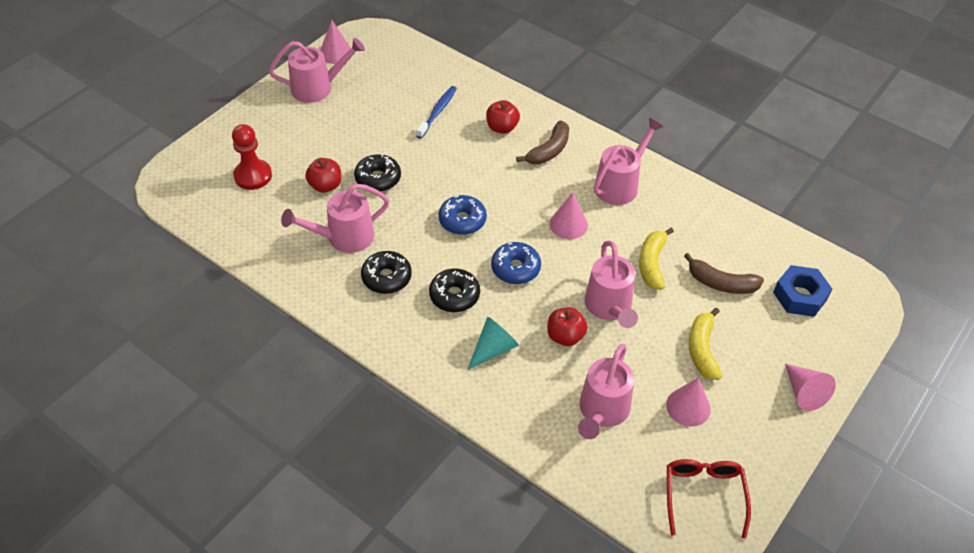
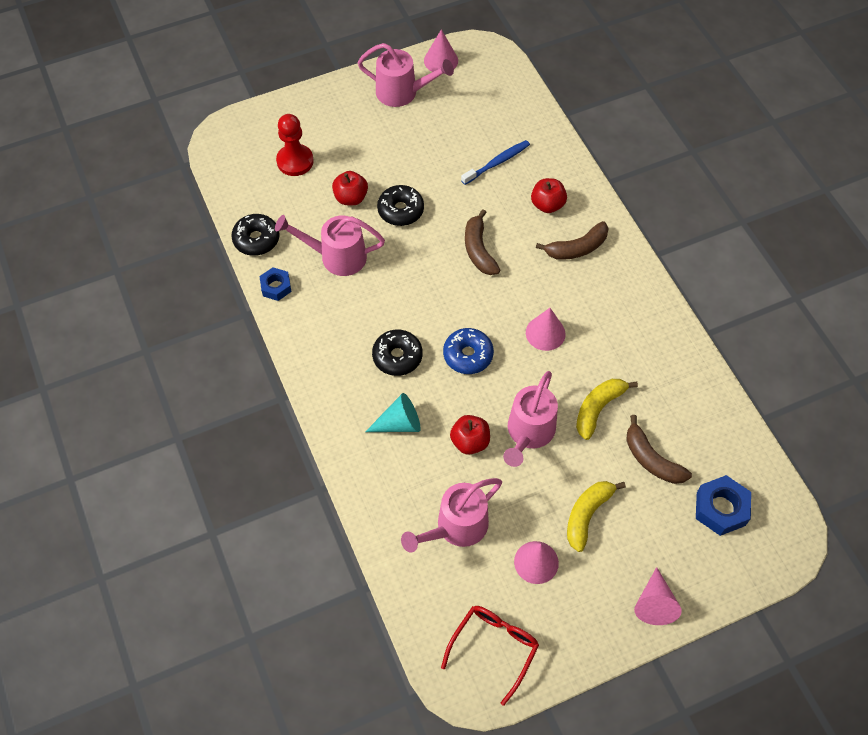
camera: 30 degrees right, 10 degrees up
(302, 285) = (276, 287): none -> blue nut
(386, 278) = (350, 312): black donut -> black donut (256, 239)
(462, 220) = (450, 285): blue donut -> none
(468, 183) = (479, 250): none -> brown banana
(620, 184) = (623, 313): pink watering can -> none

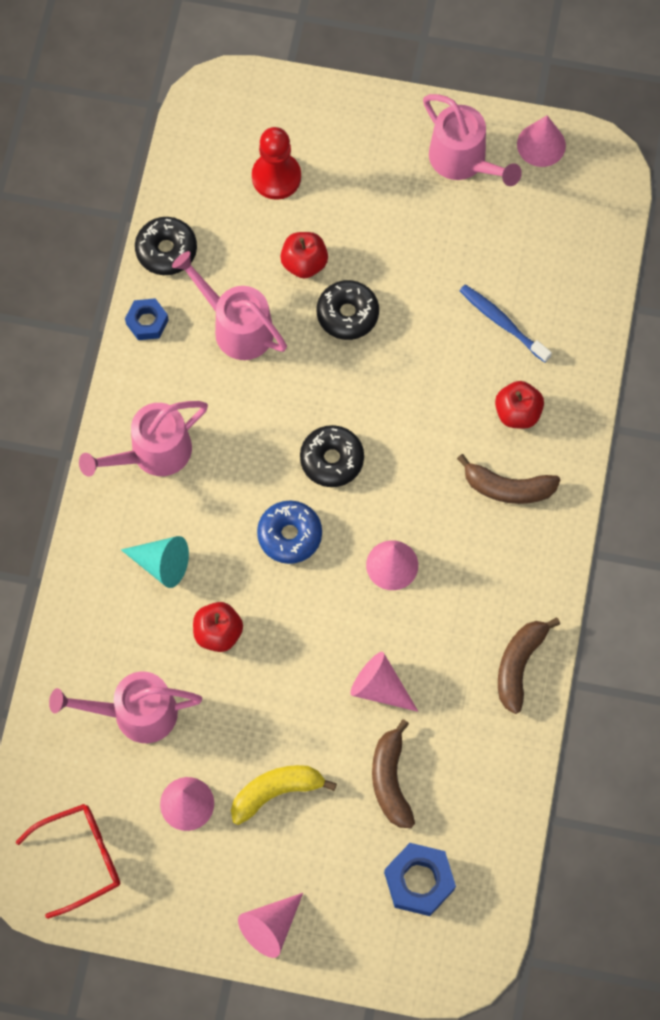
camera: 35 degrees right, 10 degrees up
(397, 356) = (215, 487): black donut -> black donut (332, 460)
(479, 250) = (396, 419): brown banana -> brown banana (519, 665)
(497, 162) = (502, 322): blue toothbrush -> blue toothbrush turned 135 degrees counterclockwise
(528, 434) = (285, 665): pink watering can -> pink watering can (152, 454)
(598, 409) = (379, 687): yellow banana -> pink cone

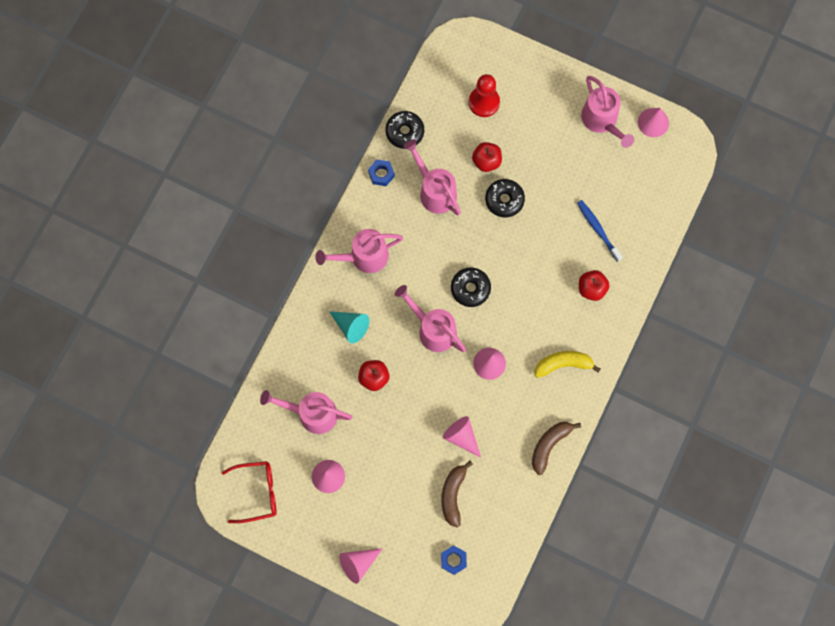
camera: 15 degrees right, 5 degrees up
(276, 792) = (383, 483): yellow banana -> yellow banana (563, 364)
(289, 535) = (432, 329): blue donut -> pink watering can
(419, 881) = (453, 560): blue nut -> blue nut, size x0.64
(508, 488) = (573, 334): brown banana -> none

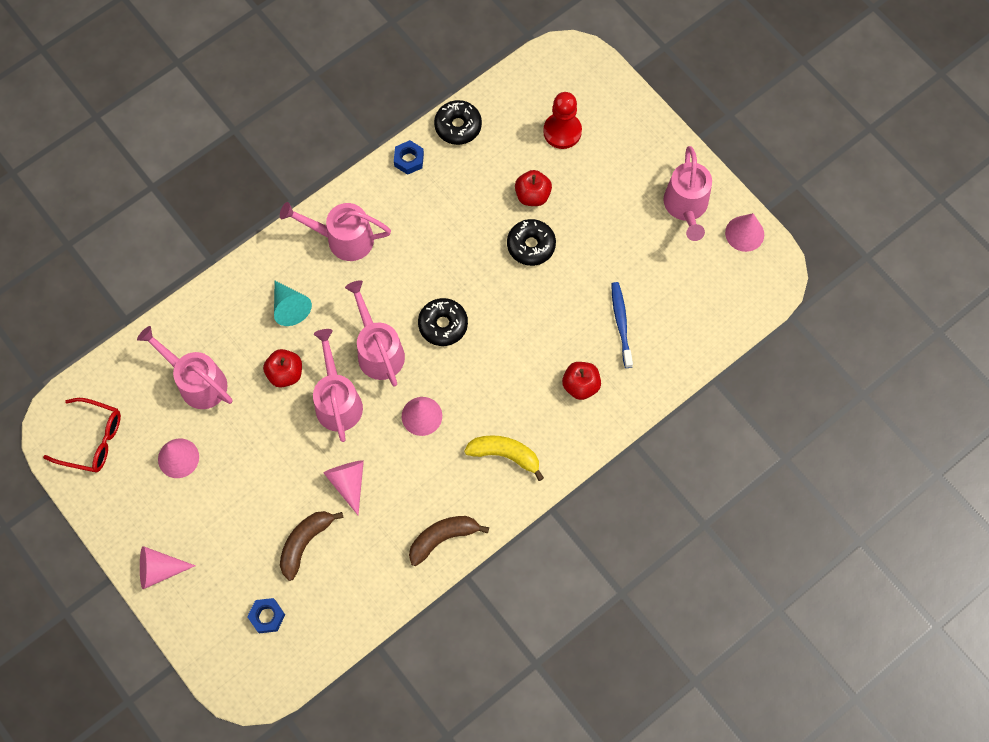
camera: 25 degrees right, 5 degrees down
(434, 190) = (458, 202): pink watering can -> pink watering can (337, 400)

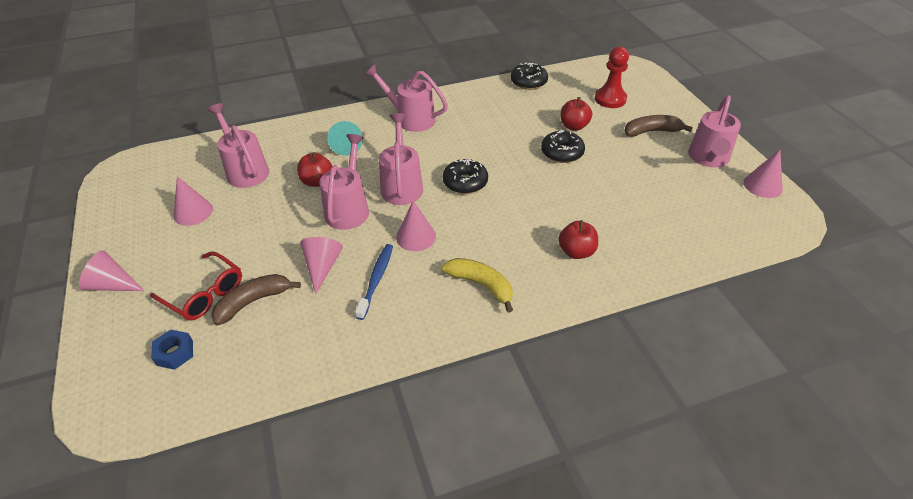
camera: 20 degrees right, 25 degrees down
(92, 439) = (139, 184): red glasses -> red glasses (204, 294)
(409, 160) = (483, 90): blue nut -> none
(442, 538) = (386, 336): brown banana -> brown banana (651, 131)
(621, 323) = (629, 218): blue toothbrush -> blue toothbrush (376, 280)

